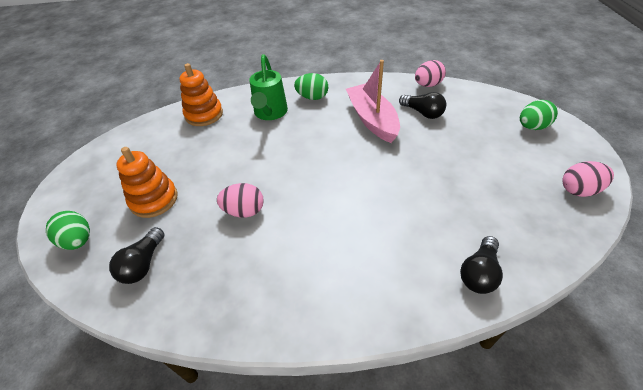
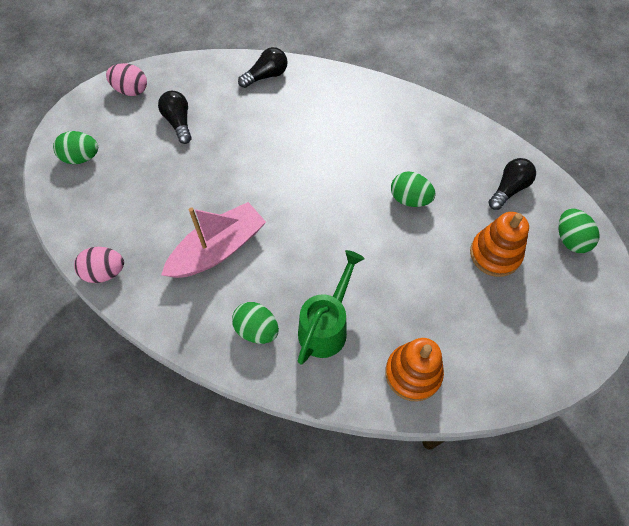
camera: 155 degrees left, 15 degrees up
(244, 211) = (410, 199): pink egg -> green egg
(372, 120) = (218, 249): pink boat -> pink boat turned 135 degrees counterclockwise
(423, 113) = (157, 230): black light bulb -> black light bulb (179, 122)

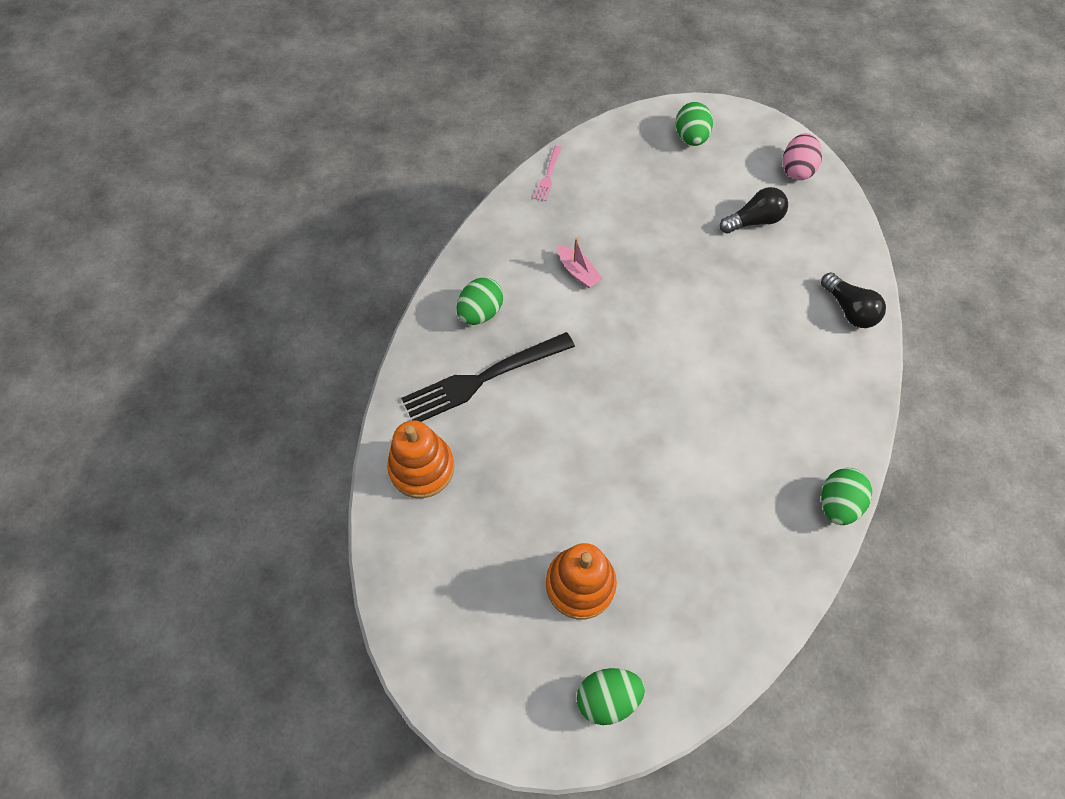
camera: 90 degrees right, 0 degrees up
(105, 272) = (548, 176): pink egg -> pink fork
(218, 249) = (578, 272): pink boat -> pink boat, size x0.47
(326, 327) = (481, 379): green watering can -> black fork
(410, 199) = (661, 481): green egg -> green egg (837, 504)
(509, 189) = (689, 620): black light bulb -> none

